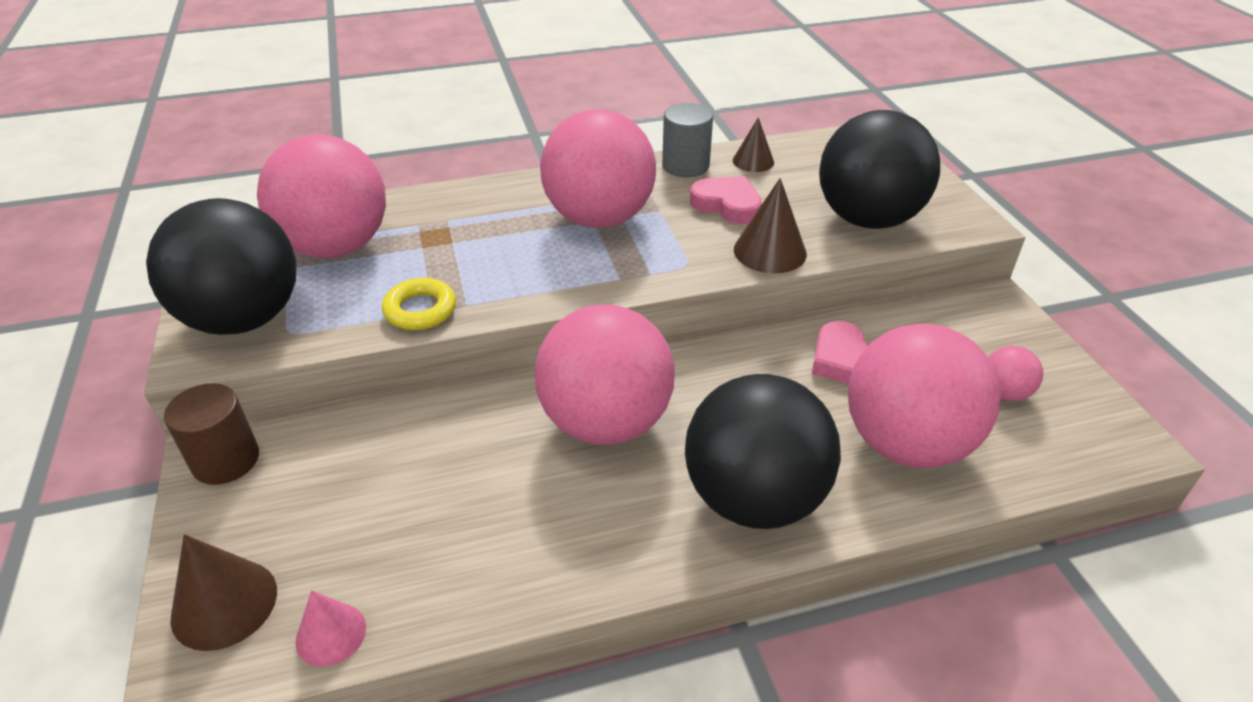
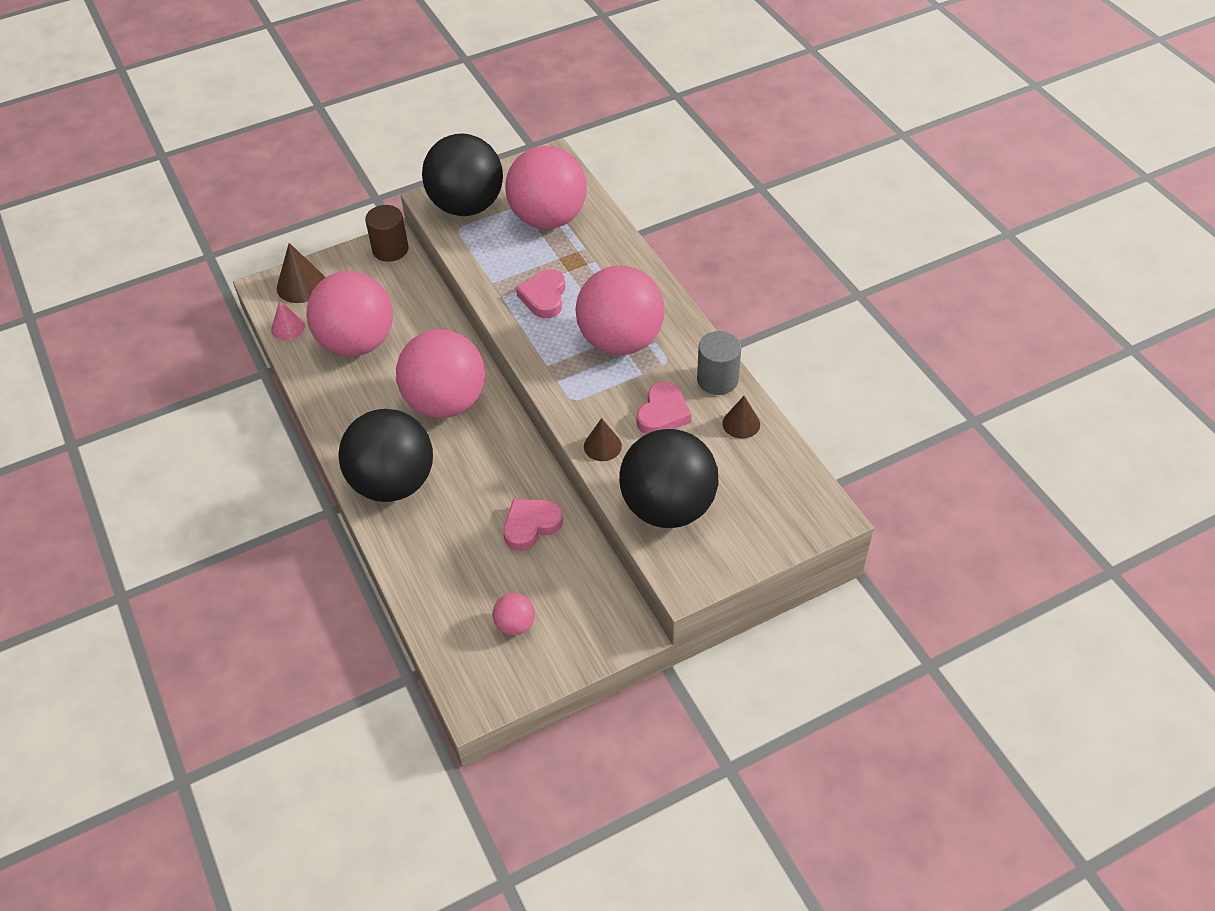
camera: 80 degrees right, 10 degrees up
(420, 310) = (490, 277): yellow ring -> none
(490, 267) = (544, 297): none -> pink heart
(770, 251) = (602, 446): brown cone -> brown cone, size x0.66
(906, 443) = (452, 561): pink ball -> pink ball (357, 342)

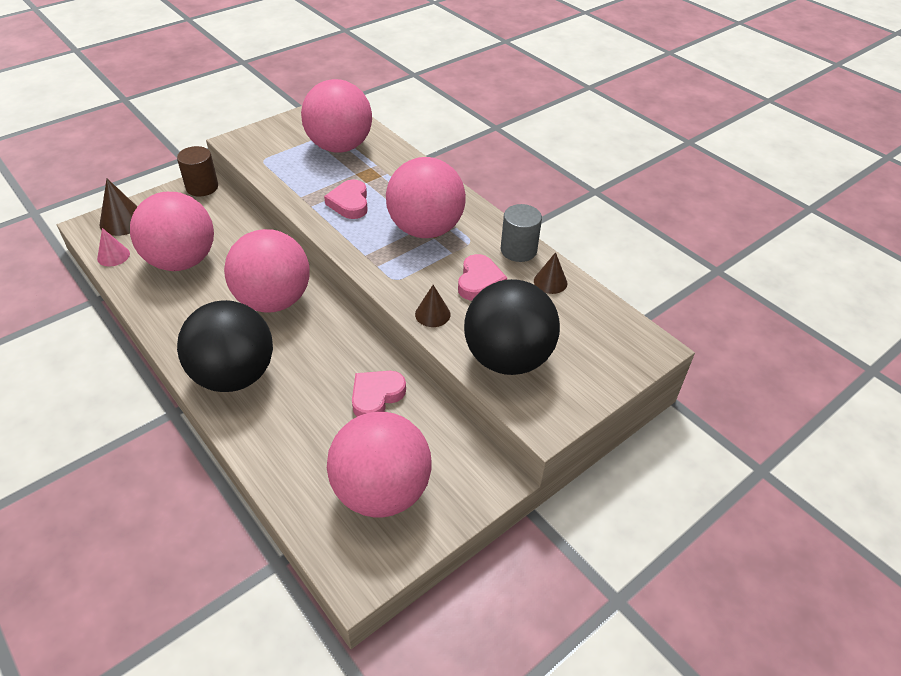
camera: 15 degrees left, 5 degrees down
(467, 206) = (266, 143): black ball -> none
(515, 624) = (381, 491): pink ball -> pink ball, size x2.36

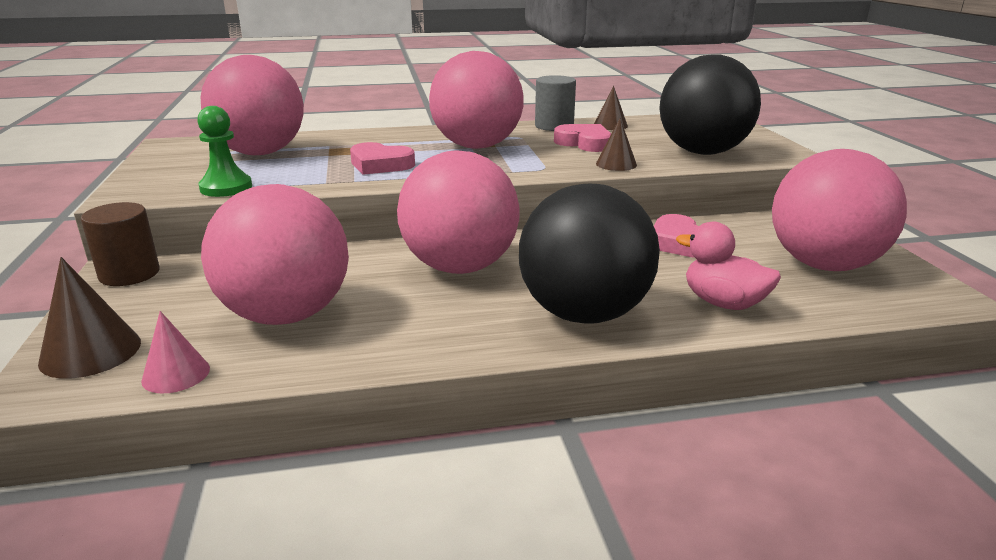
camera: 60 degrees left, 20 degrees down
(268, 166) = (226, 188): none -> green pawn
(281, 440) = (723, 303): none -> pink duck

